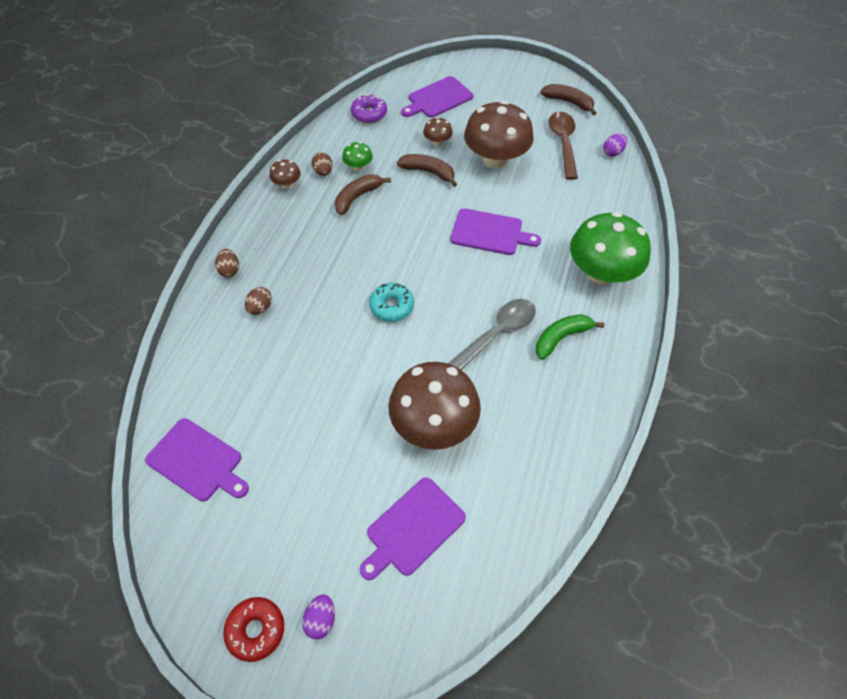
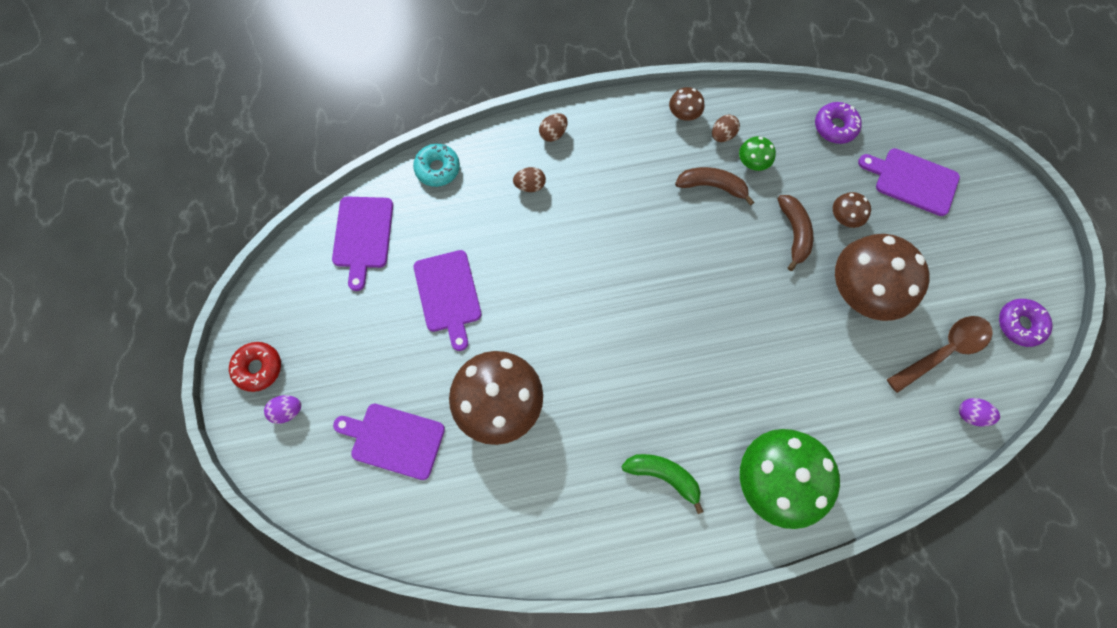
camera: 60 degrees right, 15 degrees up
(392, 306) = (601, 295): turquoise donut -> turquoise donut (437, 168)
(490, 232) = (753, 338): purple cutting board -> purple cutting board (448, 294)
(497, 333) = (631, 410): grey spoon -> none
(568, 102) = (1020, 324): brown banana -> purple donut

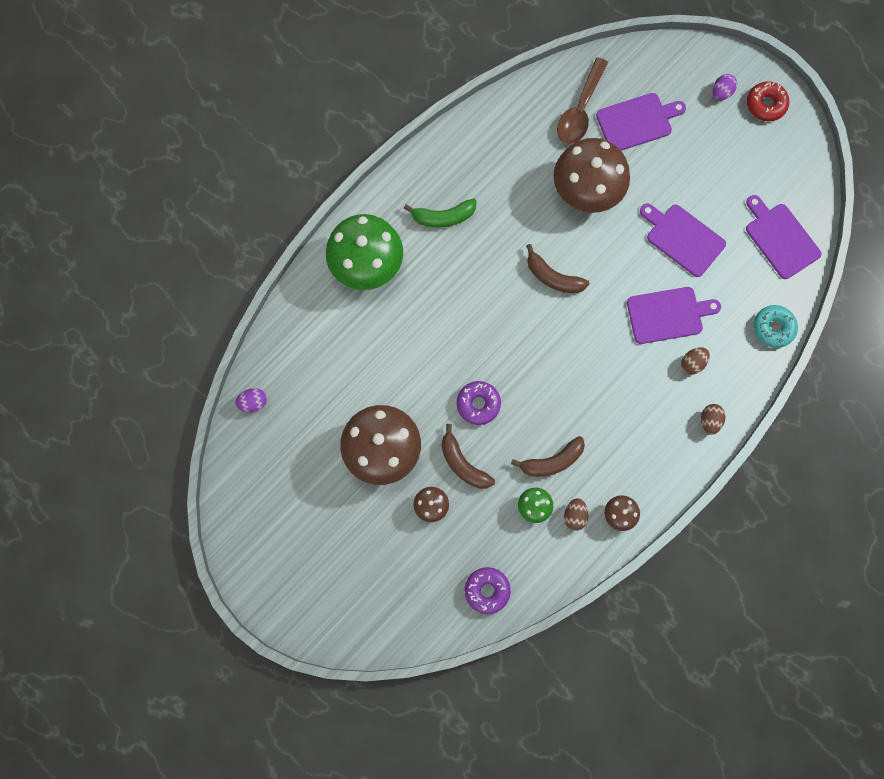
camera: 145 degrees right, 5 degrees up
(596, 340) = (553, 277): none -> brown banana
(912, 181) = (394, 580): purple cutting board -> purple cutting board (668, 315)
(943, 351) = (296, 440): brown spoon -> brown spoon (580, 110)
(1020, 324) = (248, 502): purple donut -> purple donut (478, 404)

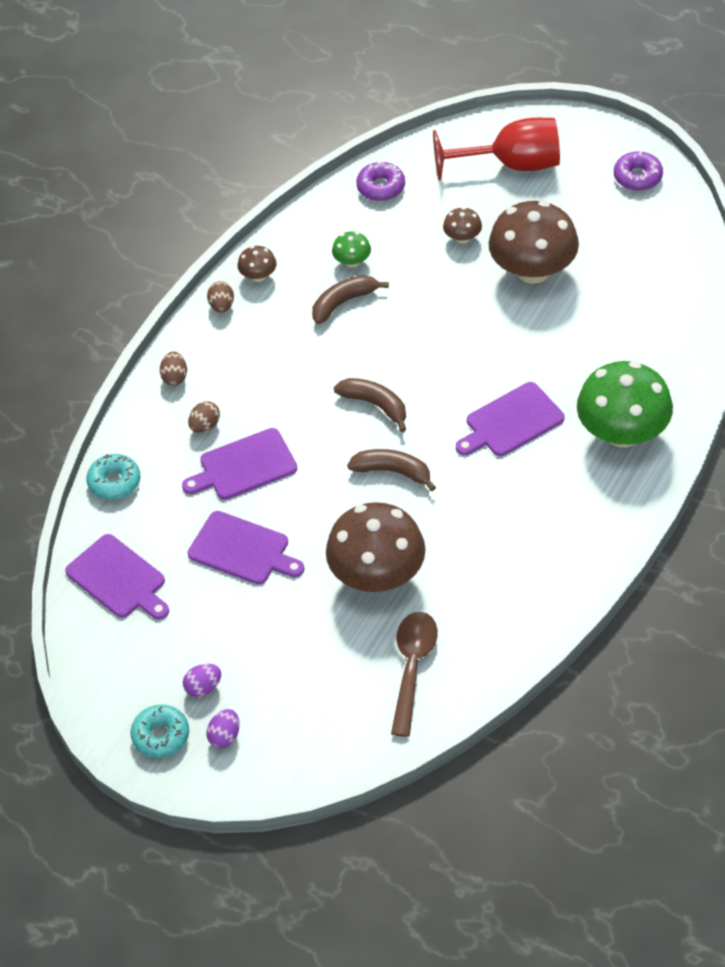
camera: 170 degrees right, 25 degrees down
(253, 402) = (693, 277): purple egg -> purple egg (203, 688)
(361, 582) = (512, 165): none -> red goblet
(443, 217) = (548, 502): green banana -> none
(463, 464) = (440, 278): brown banana -> brown banana (375, 405)
(478, 404) = (442, 332): purple donut -> purple donut (637, 177)
(574, 515) = (306, 264): brown egg -> brown egg (222, 306)
(637, 122) = (332, 671): purple cutting board -> purple cutting board (511, 422)
(765, 104) = (161, 736): red donut -> turquoise donut

